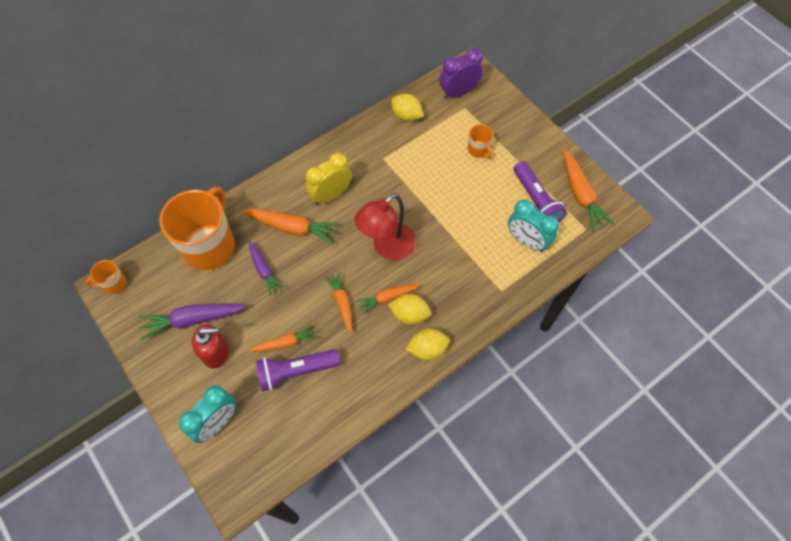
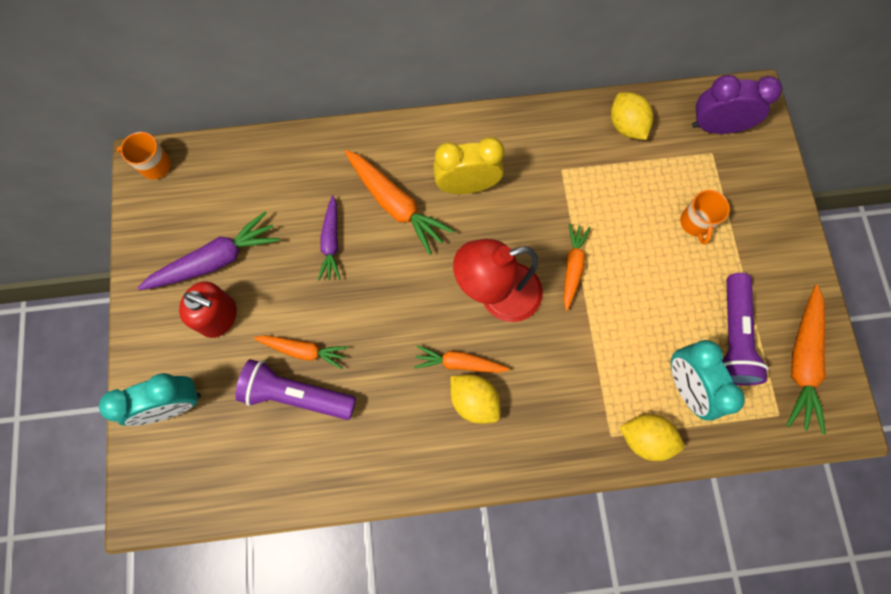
camera: 30 degrees right, 10 degrees up
(192, 320) = (215, 260): purple carrot -> purple carrot turned 135 degrees clockwise
(209, 246) = (286, 175): orange mug -> none
(342, 303) = (399, 337): orange carrot -> orange carrot (572, 267)
(427, 349) = (469, 459): yellow lemon -> yellow lemon (645, 438)

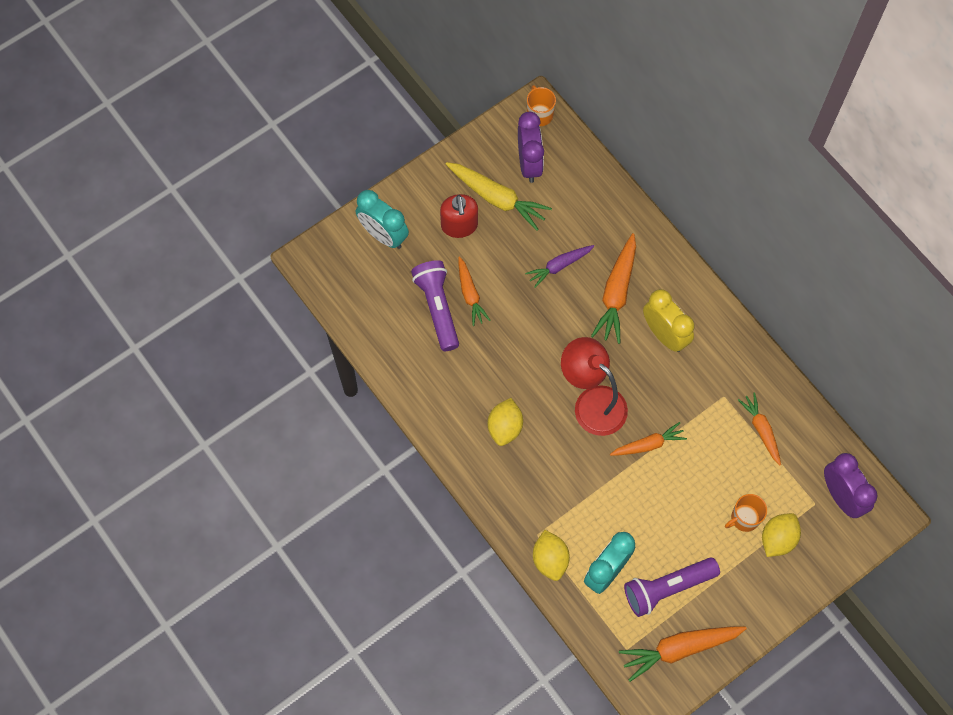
camera: 60 degrees right, 5 degrees down
(200, 206) = (529, 163): none -> purple clock
(215, 260) = (497, 198): purple carrot -> yellow carrot
(459, 363) = (525, 403): orange carrot -> orange carrot (761, 430)
(626, 126) = (794, 426): yellow lemon -> yellow lemon (777, 539)

